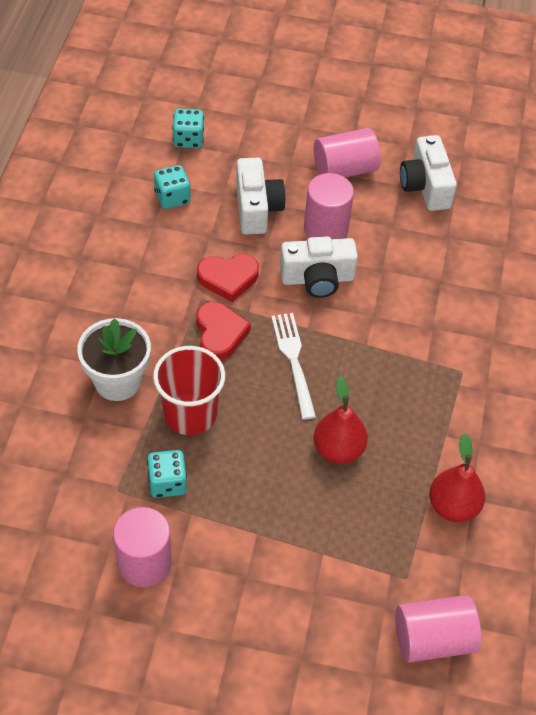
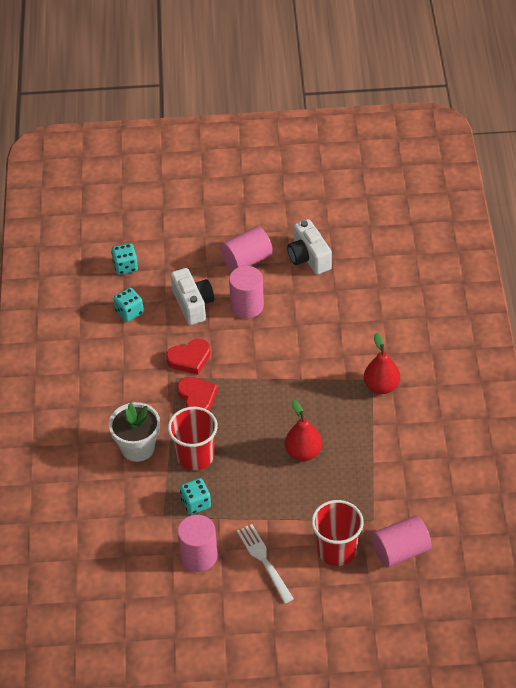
camera: 10 degrees left, 5 degrees down
(293, 361) = (254, 403): white fork -> white fork (264, 561)
(317, 279) = (252, 343): white camera -> none
(341, 610) = (337, 550): none -> red cup
(453, 506) = (390, 468): red pear -> red pear (381, 386)

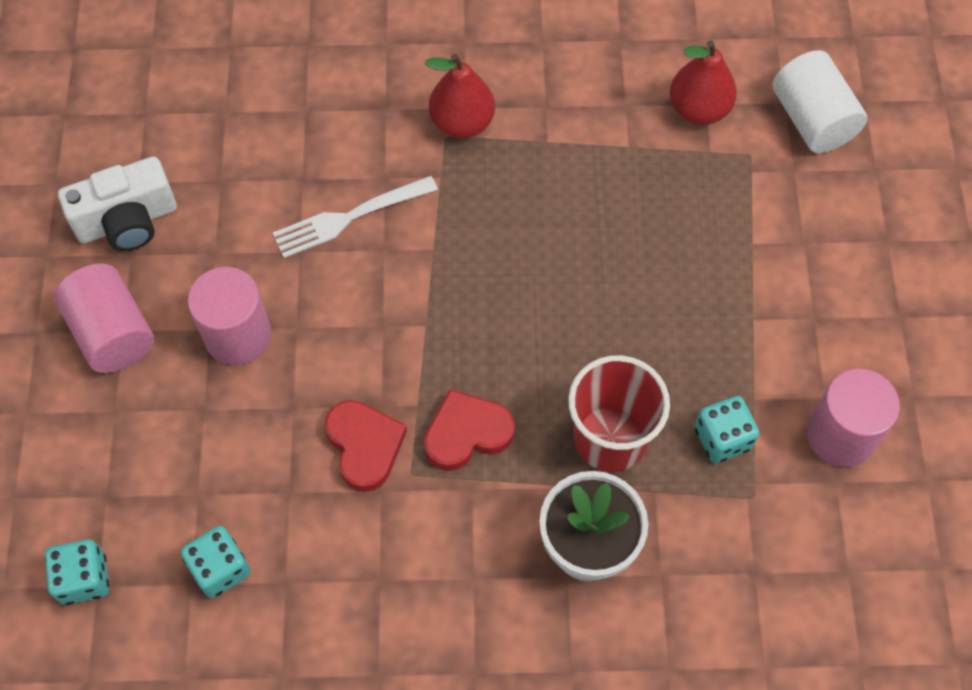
camera: 90 degrees left, 15 degrees up
(193, 304) = (218, 438): white camera -> none
(264, 561) = (844, 325): white fork -> white fork (349, 217)
(303, 452) = (606, 252): red pear -> red pear (698, 109)
(337, 550) = (815, 211): red cup -> none
(400, 551) = (812, 120): pink cylinder -> white cylinder

